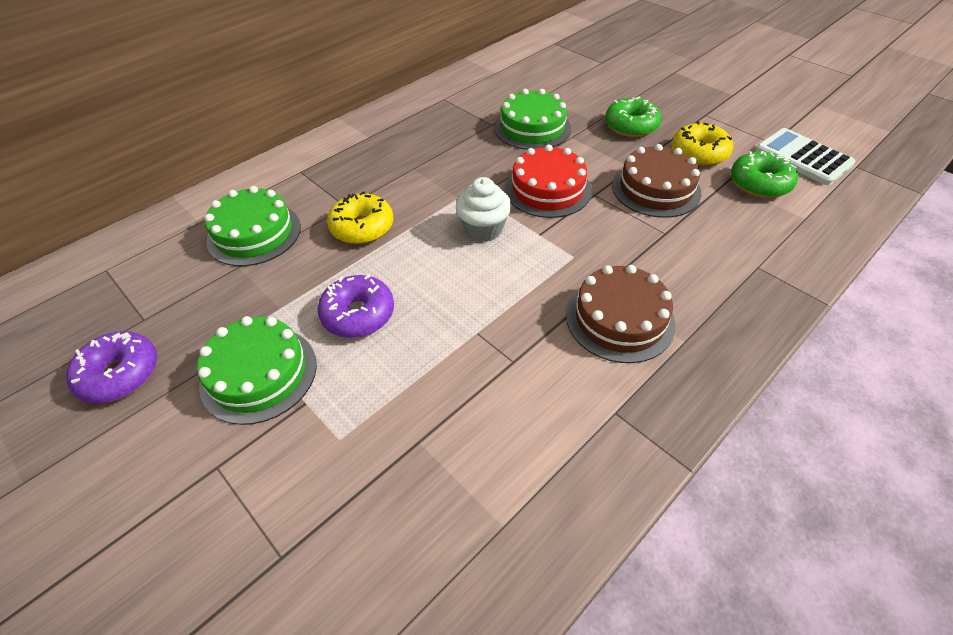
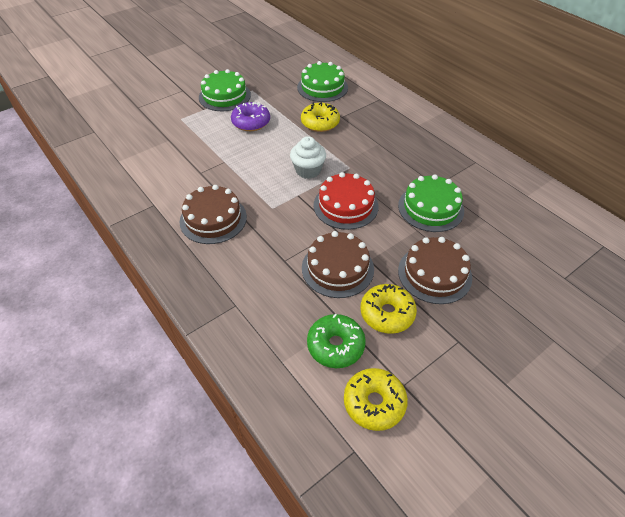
camera: 95 degrees right, 0 degrees up
(120, 374) = (238, 63): purple donut -> none
(631, 126) = (434, 274): green donut -> brown cake
(803, 157) = (374, 403): white calculator -> yellow donut

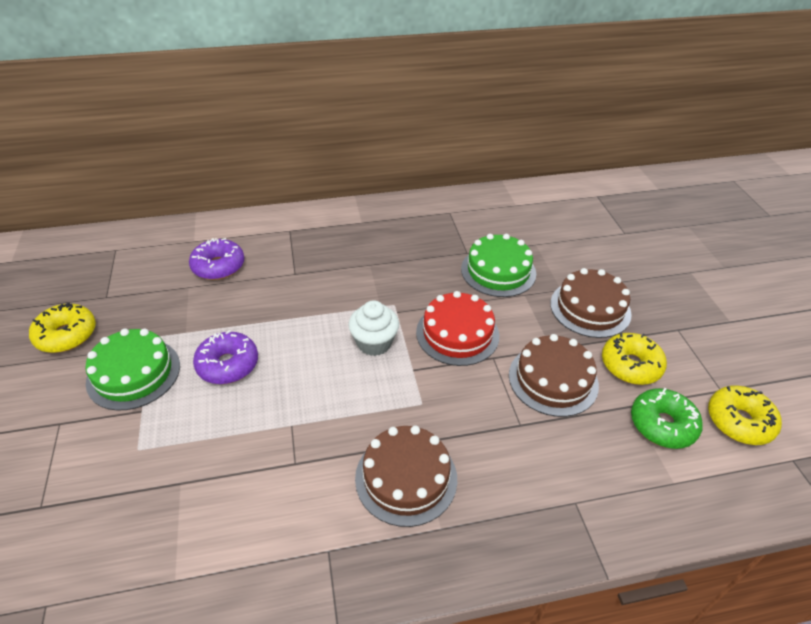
camera: 65 degrees left, 5 degrees down
(320, 123) = (290, 297): yellow donut -> yellow donut (66, 335)
(322, 87) = (218, 266): green cake -> purple donut

